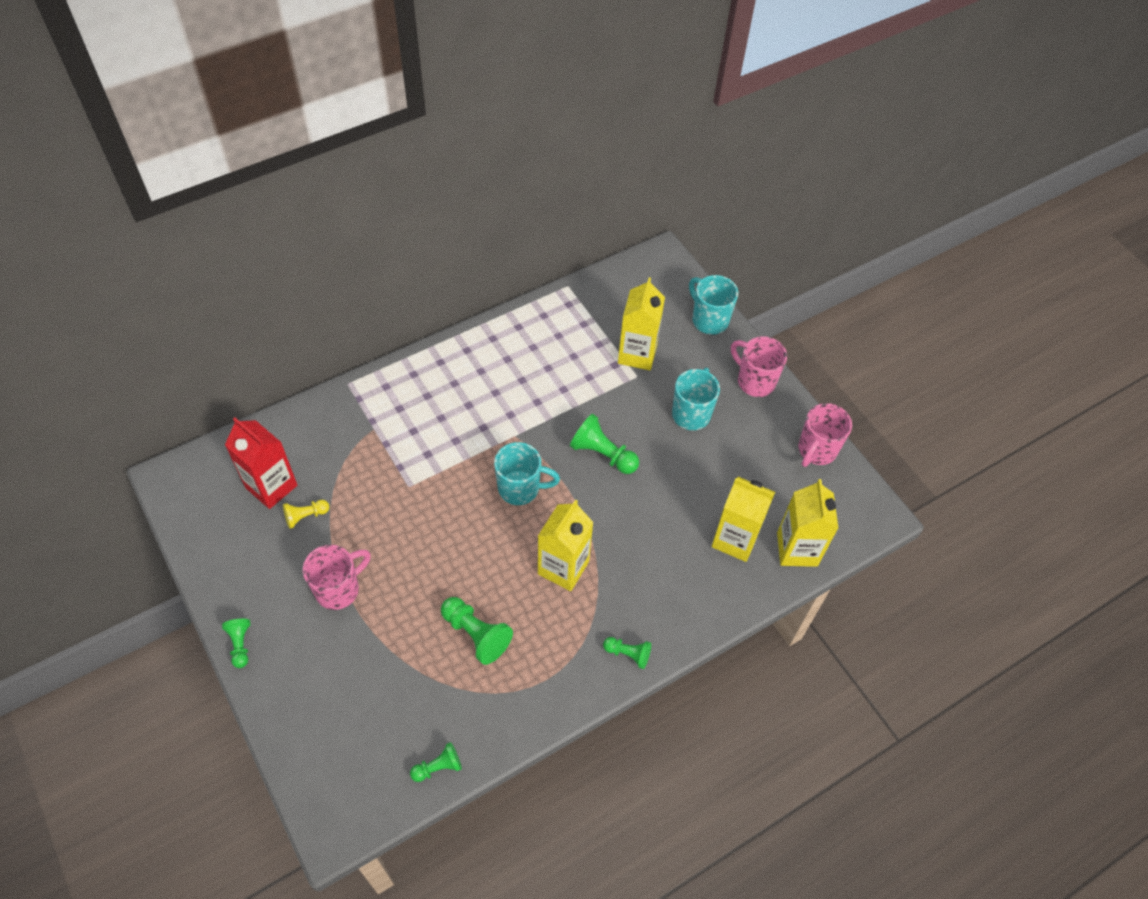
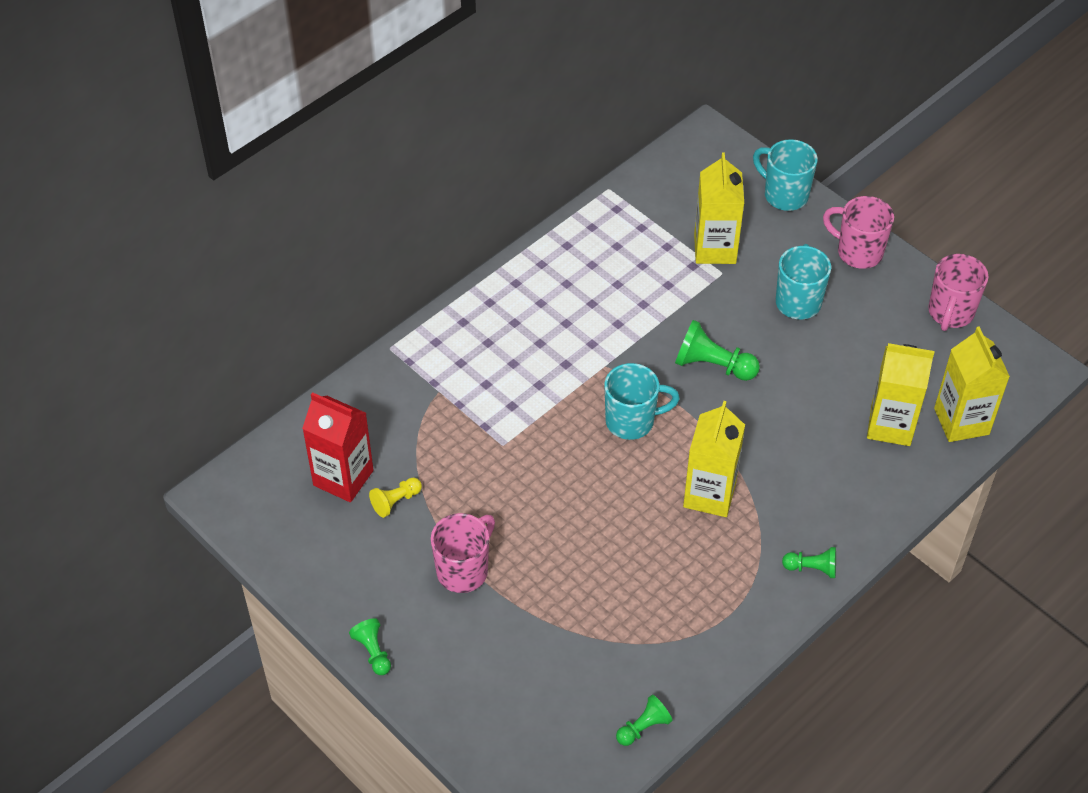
camera: 10 degrees left, 5 degrees down
(476, 634) = (636, 584): green pawn -> none

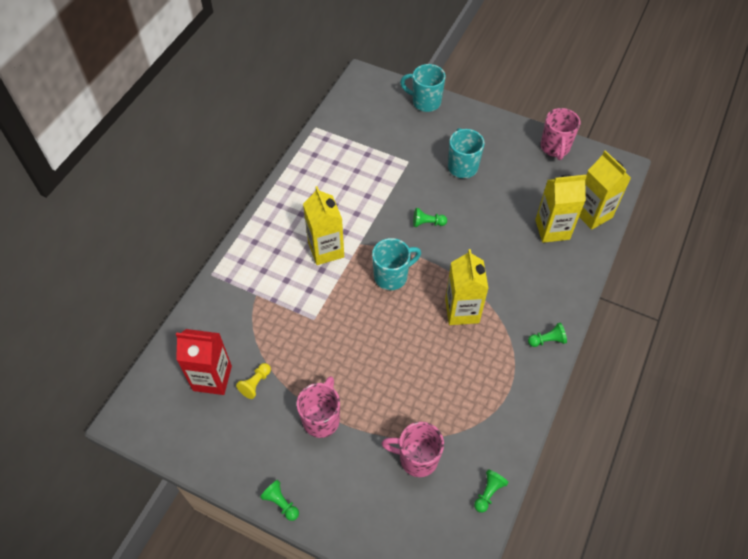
camera: 20 degrees left, 5 degrees up
(712, 365) = (427, 223): green pawn -> green pawn, size x0.61
(715, 248) = (397, 147): yellow carton -> yellow carton (326, 250)
(858, 252) = (484, 125): pink mug -> pink mug (417, 458)

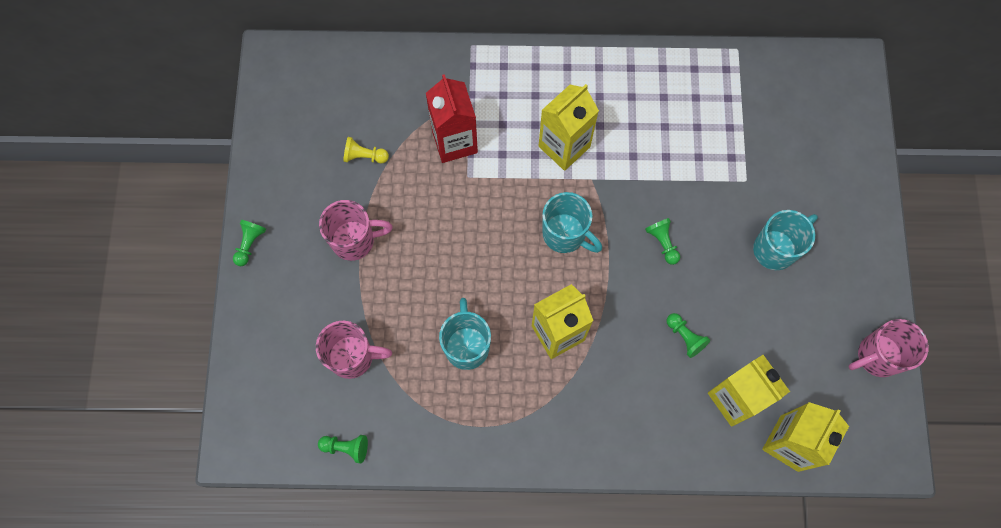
camera: 65 degrees right, 15 degrees up
(212, 378) = (351, 112): red carton -> red carton (454, 142)
(417, 458) = (353, 357): pink mug -> pink mug turned 105 degrees clockwise
(425, 102) = (858, 159): turquoise mug -> turquoise mug (467, 346)
(547, 340) = (565, 447): green pawn -> green pawn (685, 337)

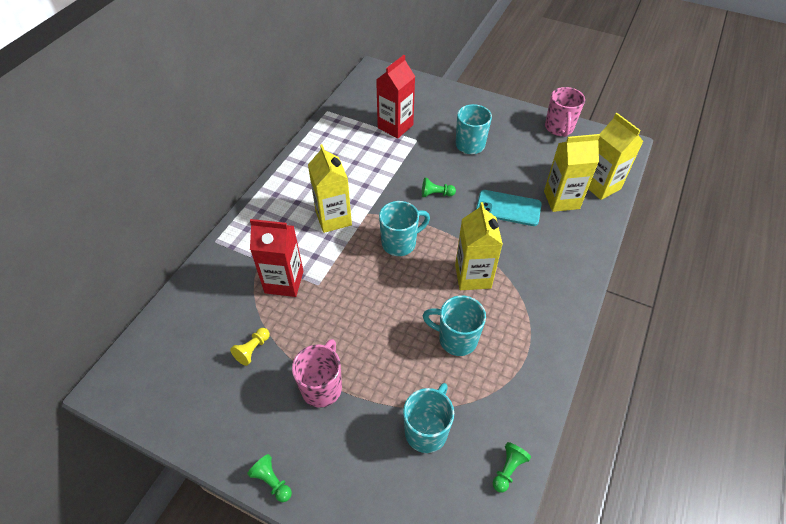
camera: 65 degrees left, 20 degrees down
(353, 357) = (427, 430): pink mug -> turquoise mug
(685, 337) = (508, 208): green pawn -> turquoise phone
(756, 144) = (395, 126): none -> red carton

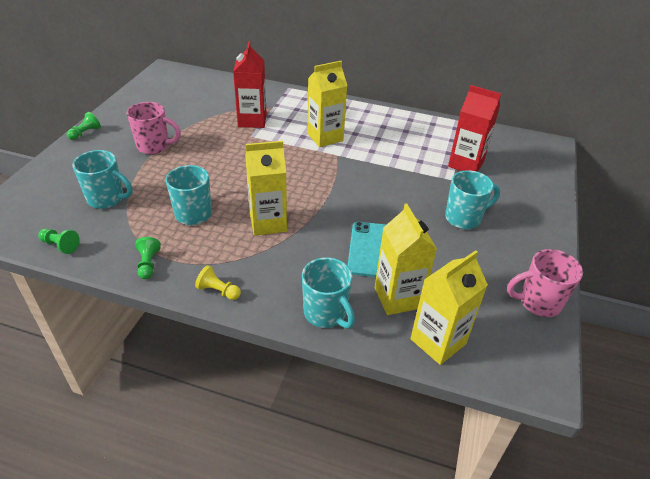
camera: 80 degrees right, 10 degrees down
(252, 350) = (189, 114): yellow pawn -> yellow pawn (218, 291)
(400, 243) = (303, 175): turquoise mug -> turquoise mug (326, 313)
(436, 194) = (374, 195): green pawn -> green pawn (148, 264)

